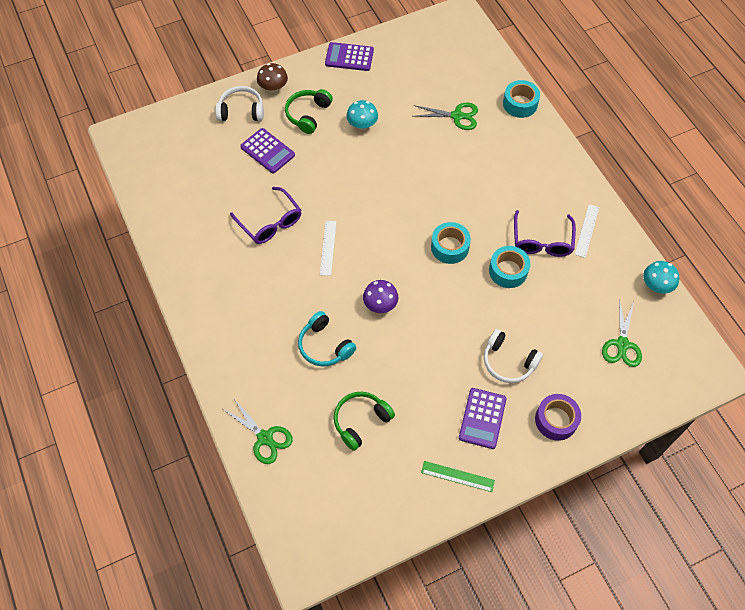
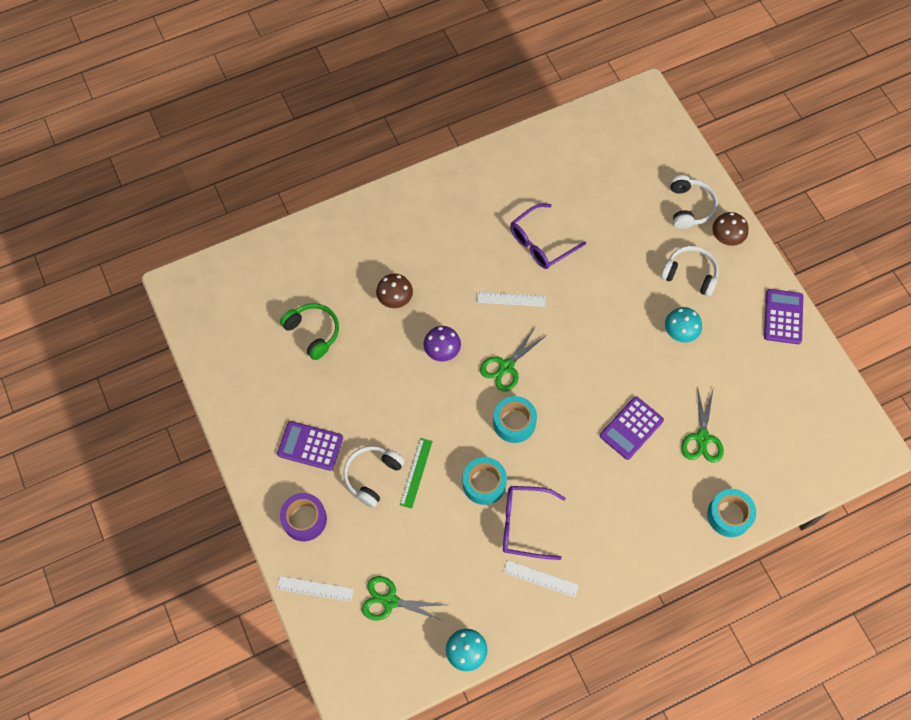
camera: 90 degrees right, 5 degrees up
(265, 438) = (301, 250): green scissors -> green scissors (506, 367)
(267, 151) = (634, 236): purple calculator -> purple calculator (631, 428)
(308, 114) = (690, 274): green headphones -> white headphones
(324, 346) = (395, 298): turquoise headphones -> brown mushroom
(457, 476) = (251, 419): green ruler -> green ruler (416, 473)
(620, 407) = (315, 588): none -> white ruler

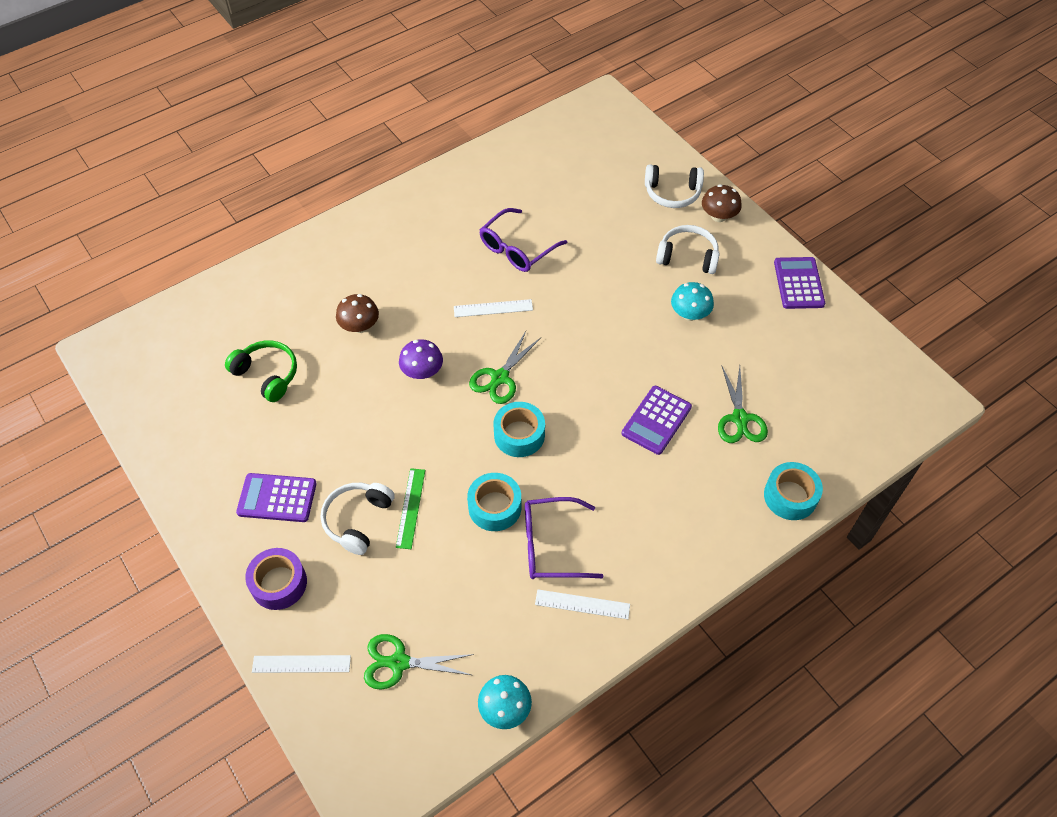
camera: 10 degrees left, 10 degrees down
(689, 207) = (672, 193): white headphones -> white headphones turned 105 degrees clockwise

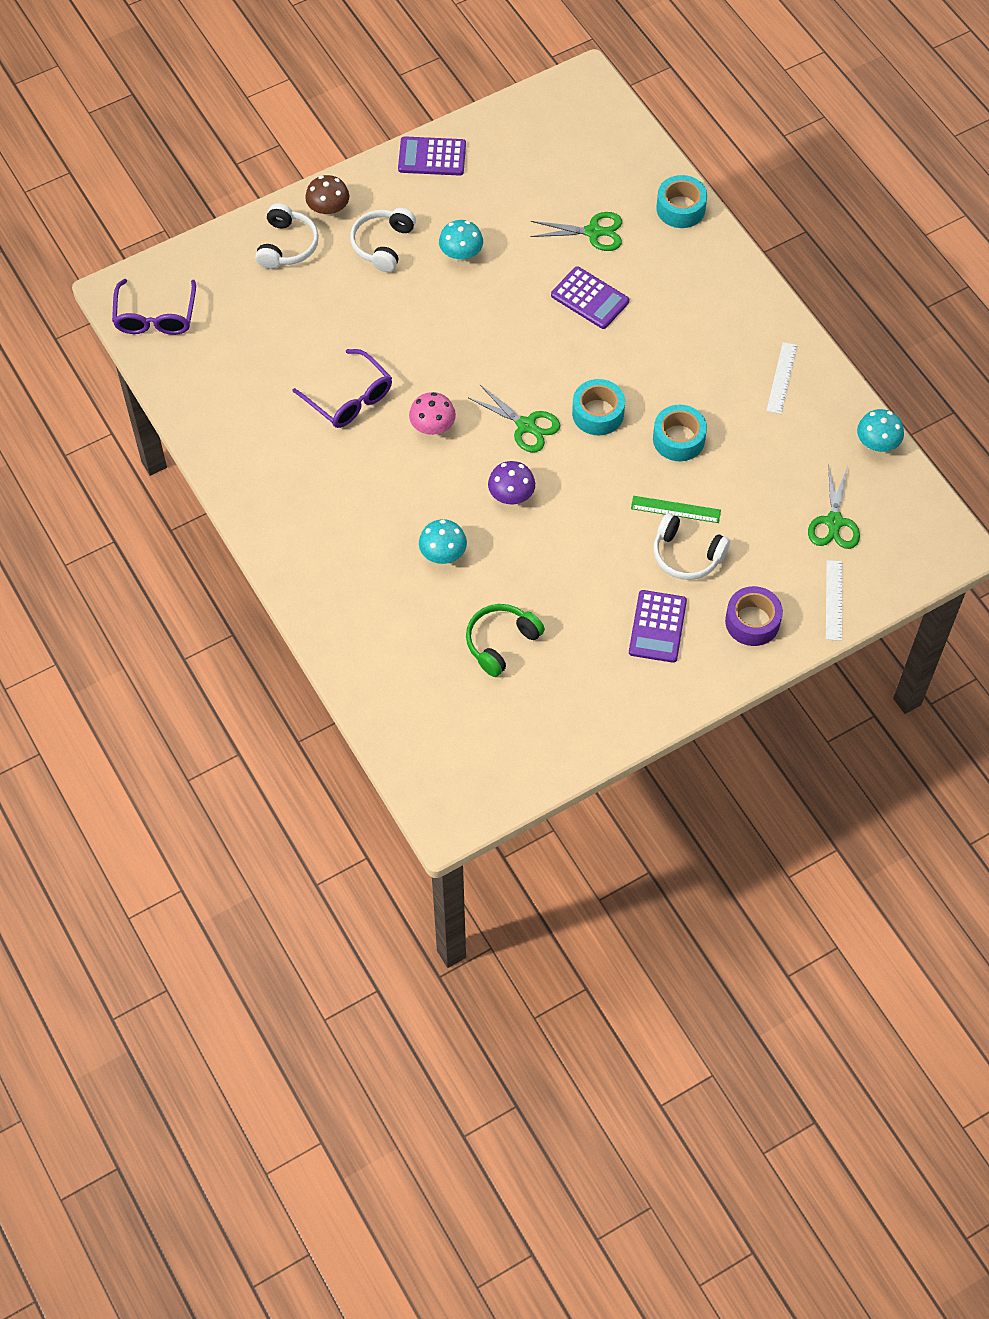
camera: 85 degrees left, 5 degrees up
(360, 326) = (443, 553): brown mushroom -> turquoise mushroom
(493, 308) = (432, 426): white ruler -> pink mushroom
(551, 545) = (722, 396): purple glasses -> purple glasses (155, 316)

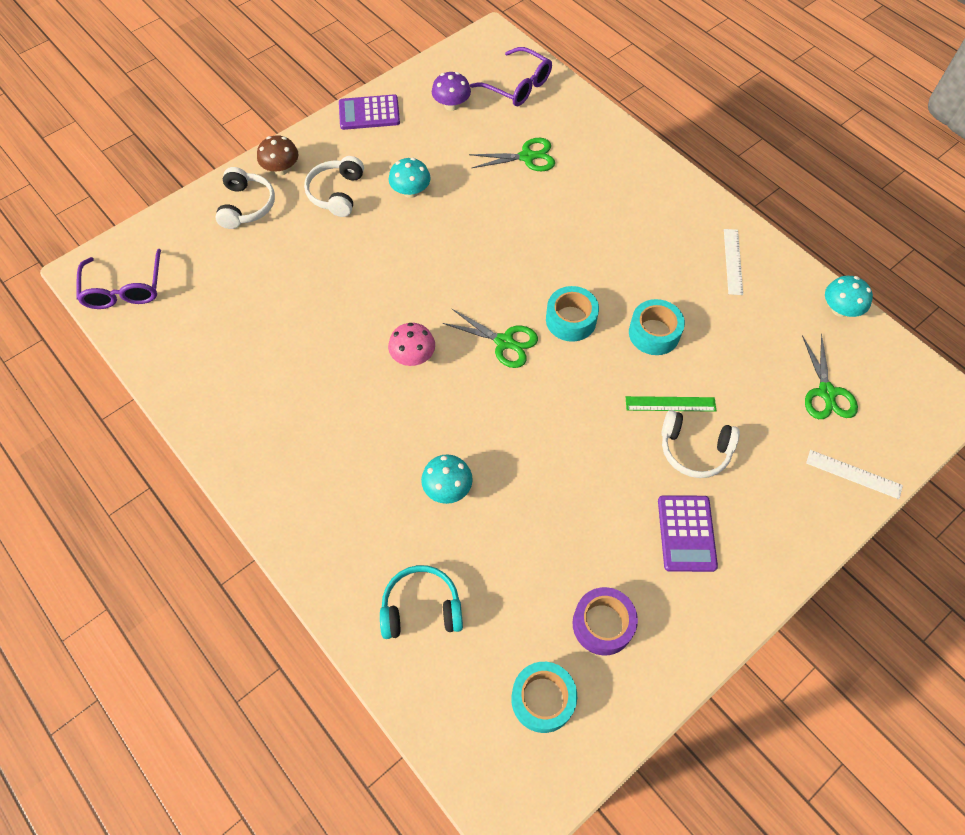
camera: 10 degrees left, 0 degrees up
(349, 398) = (326, 341): purple glasses -> purple glasses (518, 86)
(400, 650) = (421, 608): none -> turquoise headphones
(501, 642) = (528, 579): green headphones -> none
(511, 495) = (505, 414): purple mushroom -> purple mushroom (451, 105)
(590, 298) = (537, 215): purple calculator -> none
(680, 208) = (599, 127): turquoise tape -> turquoise tape (542, 699)
(752, 621) = (780, 511): purple tape -> purple tape (602, 624)
(834, 600) = (853, 474): white ruler -> white ruler turned 60 degrees counterclockwise

